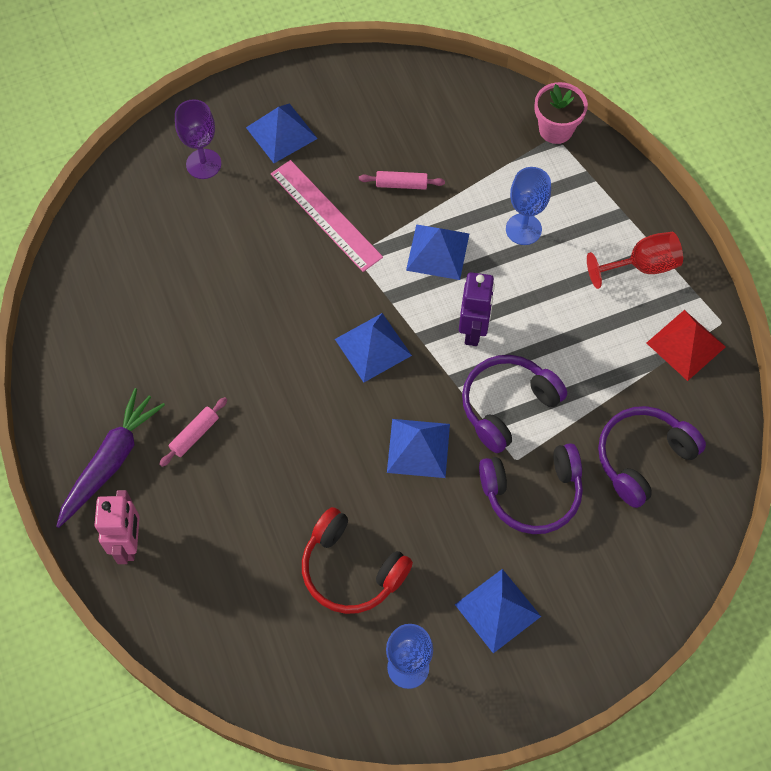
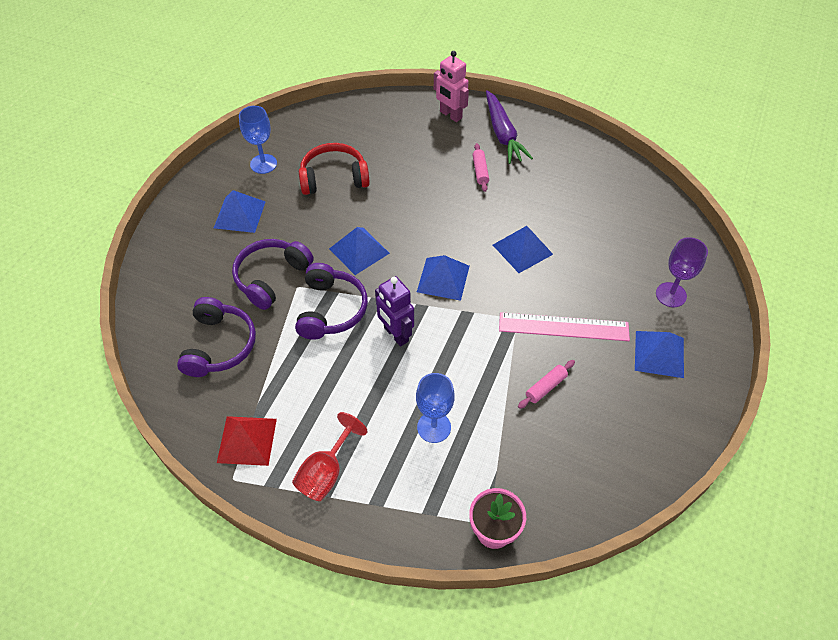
camera: 135 degrees right, 10 degrees down
(438, 252) = (471, 363): blue pyramid -> blue pyramid (522, 249)

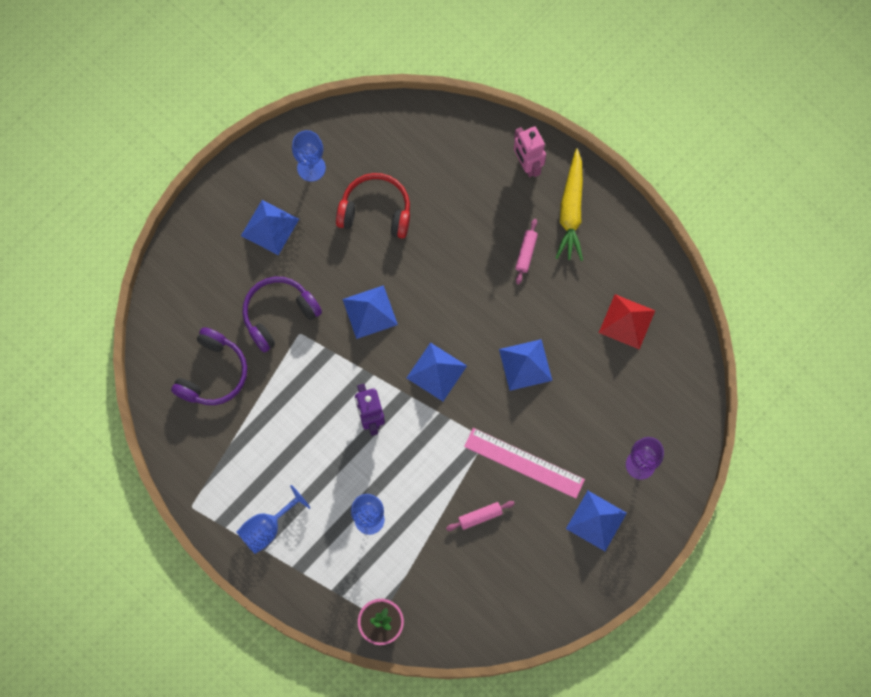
camera: 20 degrees right, 20 degrees up
(247, 440) = (212, 476): red pyramid -> red pyramid (627, 321)
(326, 472) = (267, 528): red goblet -> blue goblet
(331, 310) = (322, 370): purple headphones -> none
(503, 134) = (571, 210): purple carrot -> yellow carrot

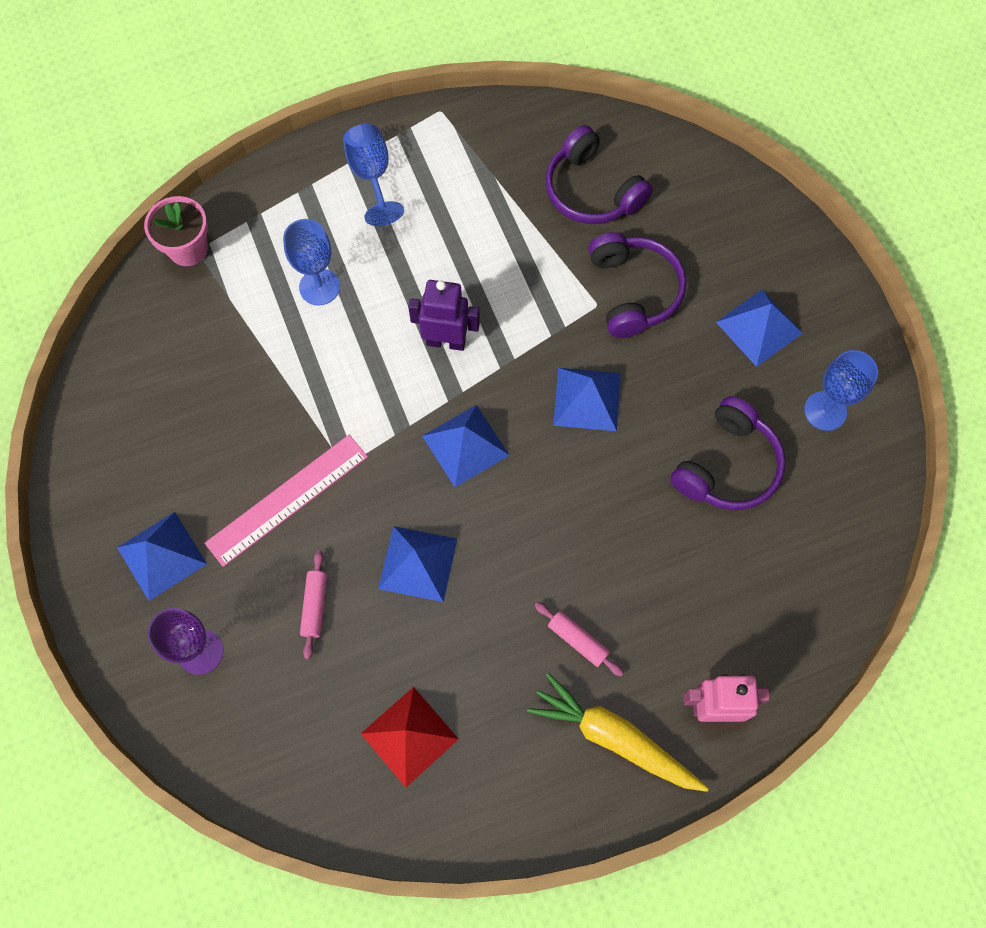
camera: 115 degrees right, 5 degrees down
(375, 211) = (728, 466): red headphones -> purple headphones
(480, 516) = (250, 414): pink rolling pin -> pink rolling pin (315, 606)

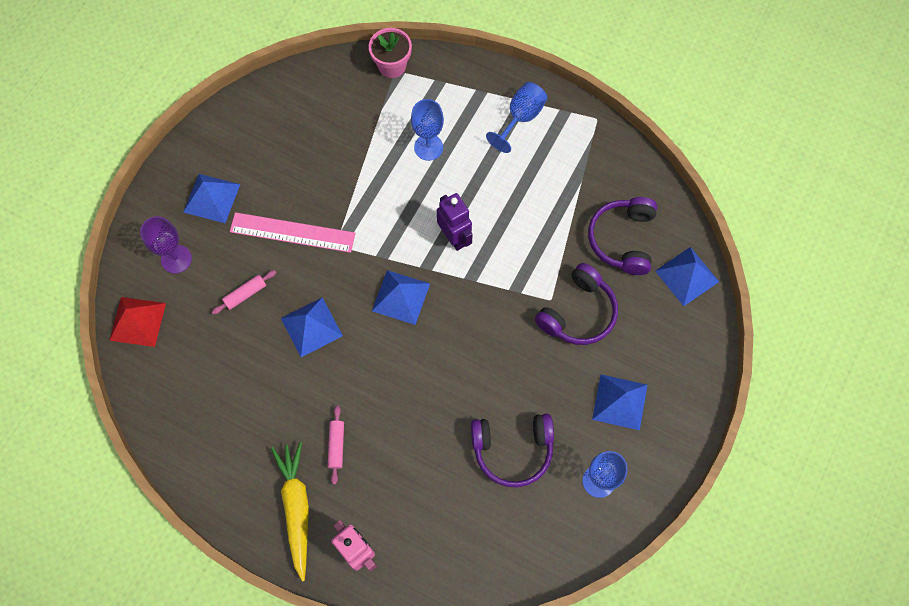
camera: 50 degrees right, 0 degrees up
(409, 736) = (213, 399): red pyramid -> red pyramid (137, 321)
(587, 399) = (486, 339): blue pyramid -> blue pyramid (686, 276)

